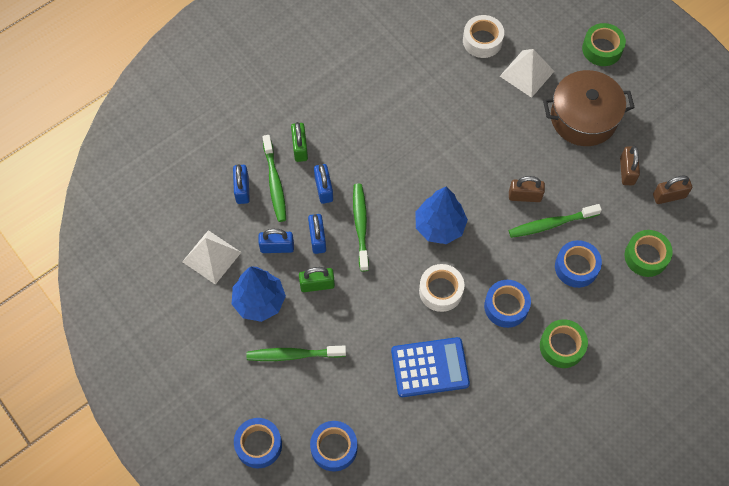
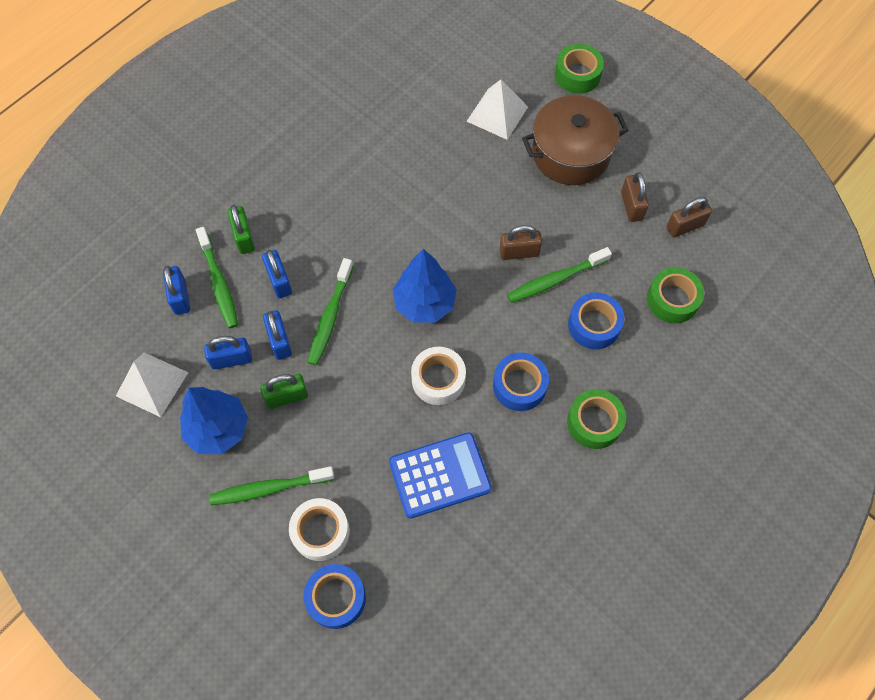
camera: 10 degrees left, 0 degrees up
(258, 445) = (240, 611): blue tape -> none
(360, 225) = (330, 317): green toothbrush -> green toothbrush turned 150 degrees counterclockwise
(482, 41) = (440, 85): white tape -> white tape (320, 532)

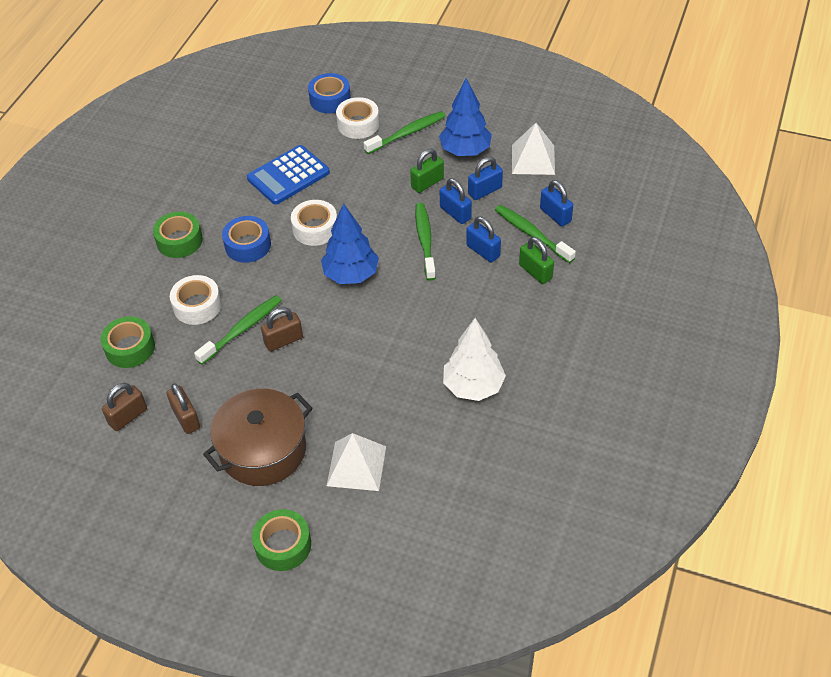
camera: 160 degrees right, 15 degrees down
(368, 145) = (473, 386): none -> white tree
(594, 325) = (197, 306): blue tape -> white tape

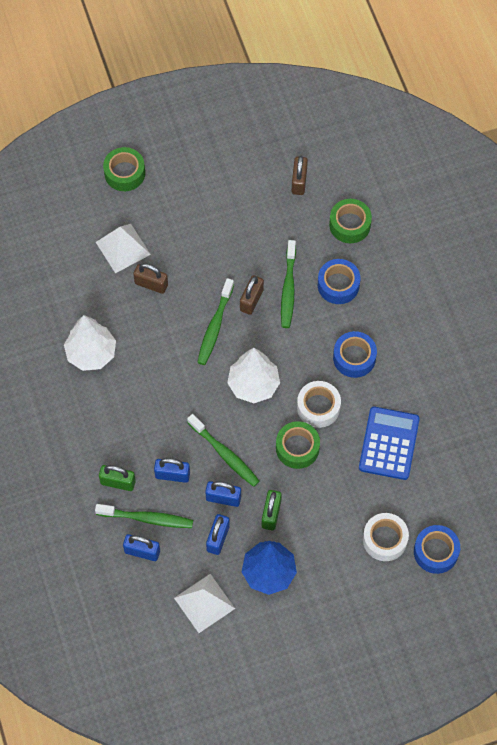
camera: 140 degrees right, 15 degrees up
(179, 241) = (408, 326): green tape -> green tape (297, 448)
(186, 418) = (261, 205): brown padlock -> brown padlock (151, 284)
(197, 306) = (338, 285): white tape -> blue tape
(263, 450) = (191, 218): brown pot -> none
(351, 275) = (253, 385): blue tree -> white tree
(407, 133) = (334, 558): green toothbrush -> green toothbrush (215, 326)

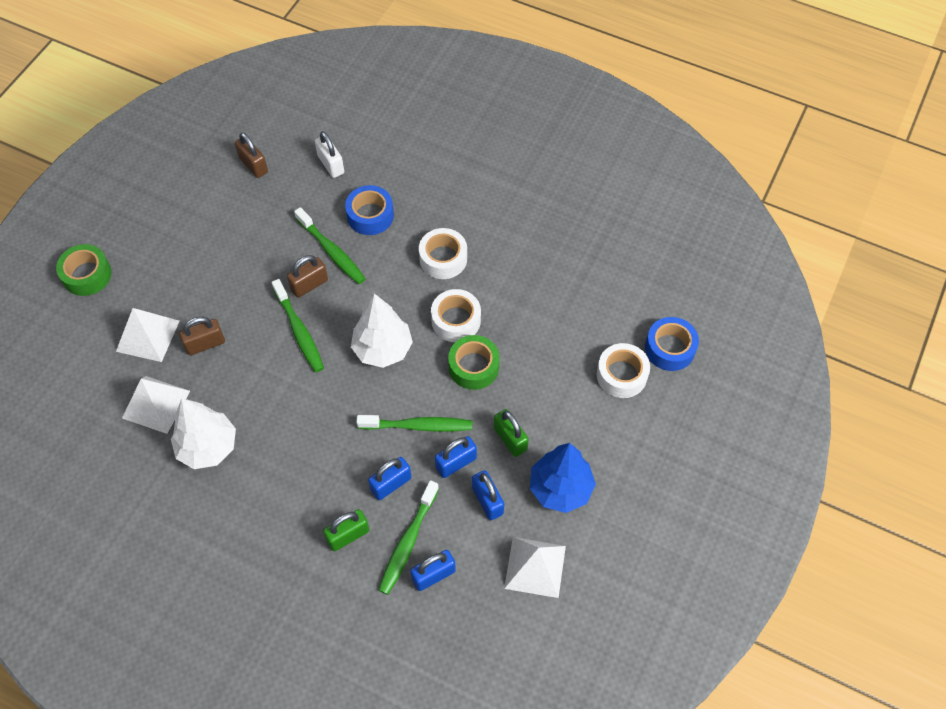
camera: 45 degrees left, 5 degrees down
(87, 298) = (156, 404): none -> white pyramid
(147, 518) = (408, 542): green toothbrush -> green toothbrush turned 150 degrees clockwise
(251, 300) = (309, 285): brown padlock -> brown padlock turned 75 degrees clockwise
(349, 225) = (331, 164): green tape -> white padlock
(354, 358) = (443, 258): blue tape -> white tape
(389, 443) = (542, 299): blue calculator -> none

